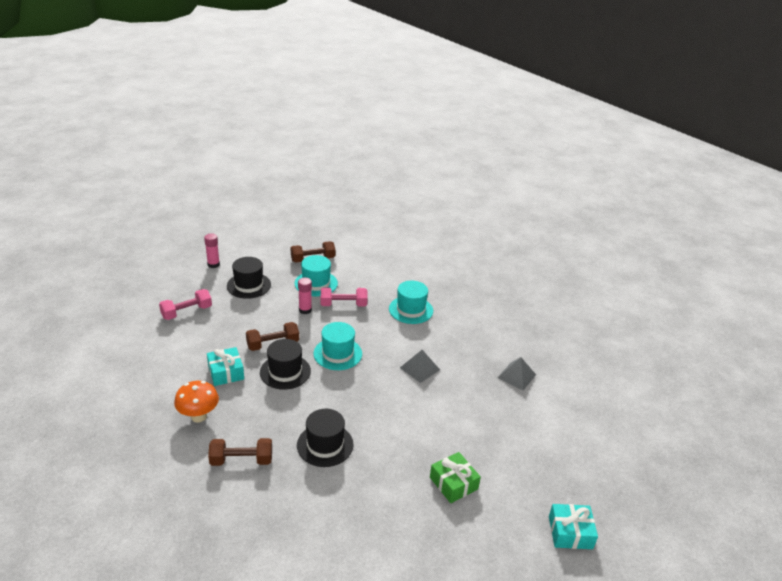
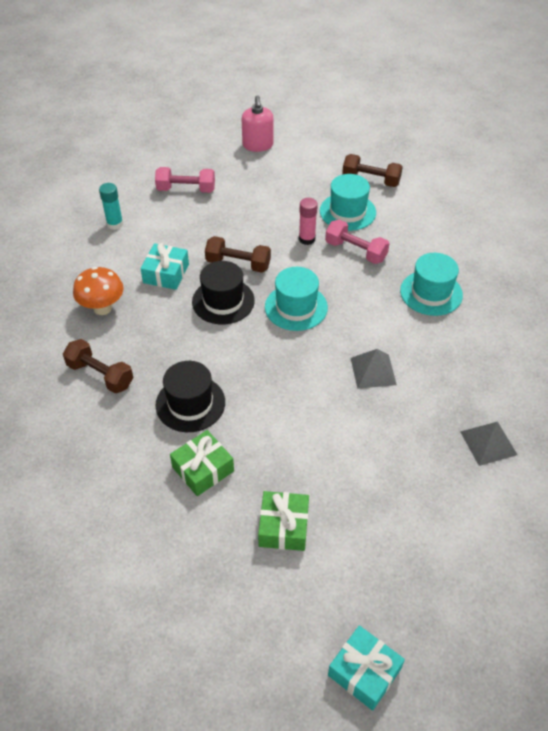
camera: 40 degrees right, 15 degrees up
(152, 356) = (115, 224): none -> turquoise glue stick
(213, 264) = (258, 145): pink glue stick -> pink soap dispenser
(249, 285) = (273, 184): black hat -> none
(372, 479) = (203, 469): none -> green gift

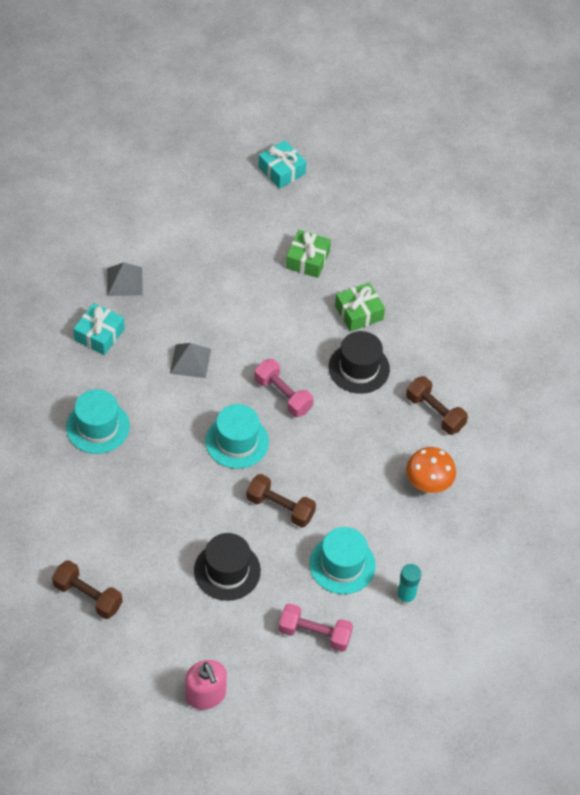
camera: 170 degrees left, 5 degrees up
(166, 273) = (358, 513): turquoise gift -> turquoise gift (99, 335)
(223, 301) = (307, 465): black hat -> black hat (227, 571)
(258, 145) = (205, 695): pink soap dispenser -> pink soap dispenser turned 150 degrees clockwise
(307, 239) = (196, 524): pink glue stick -> none
(347, 212) = (136, 552): turquoise hat -> turquoise hat (342, 564)
(355, 251) = (150, 495): pink dumbbell -> pink dumbbell (283, 395)

